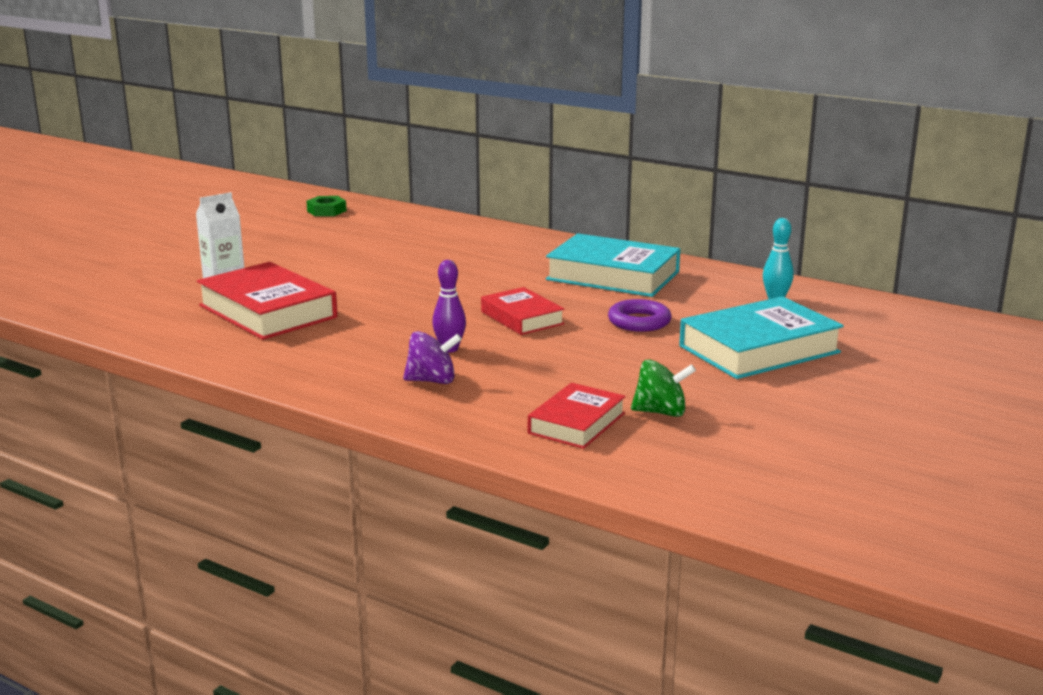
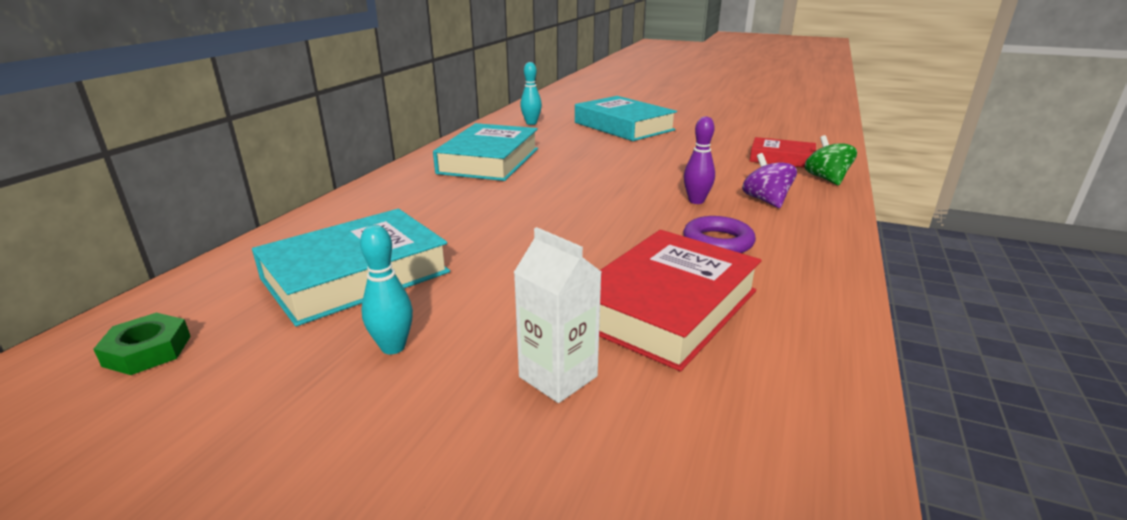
camera: 100 degrees left, 5 degrees up
(286, 250) = (393, 347): none -> turquoise bowling pin
(379, 240) = (356, 276): none -> turquoise book
(522, 318) = (606, 183): red book -> none
(639, 321) = (593, 151): purple ring -> purple ring (718, 242)
(661, 412) = (741, 143): green spinning top -> green spinning top (826, 179)

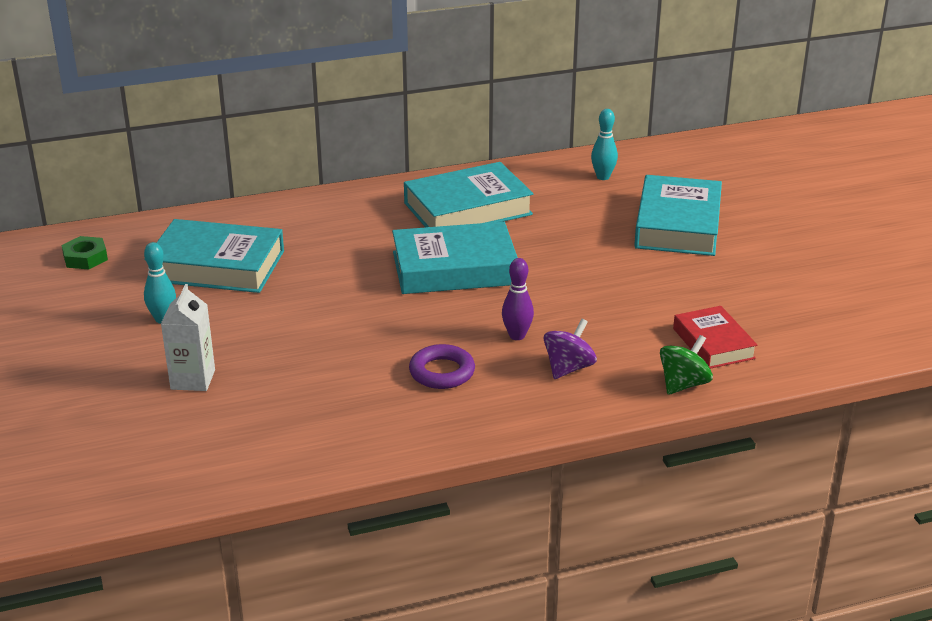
camera: 50 degrees right, 5 degrees up
(563, 189) = (454, 268): none -> turquoise book
(667, 307) = (310, 386): red book -> none

